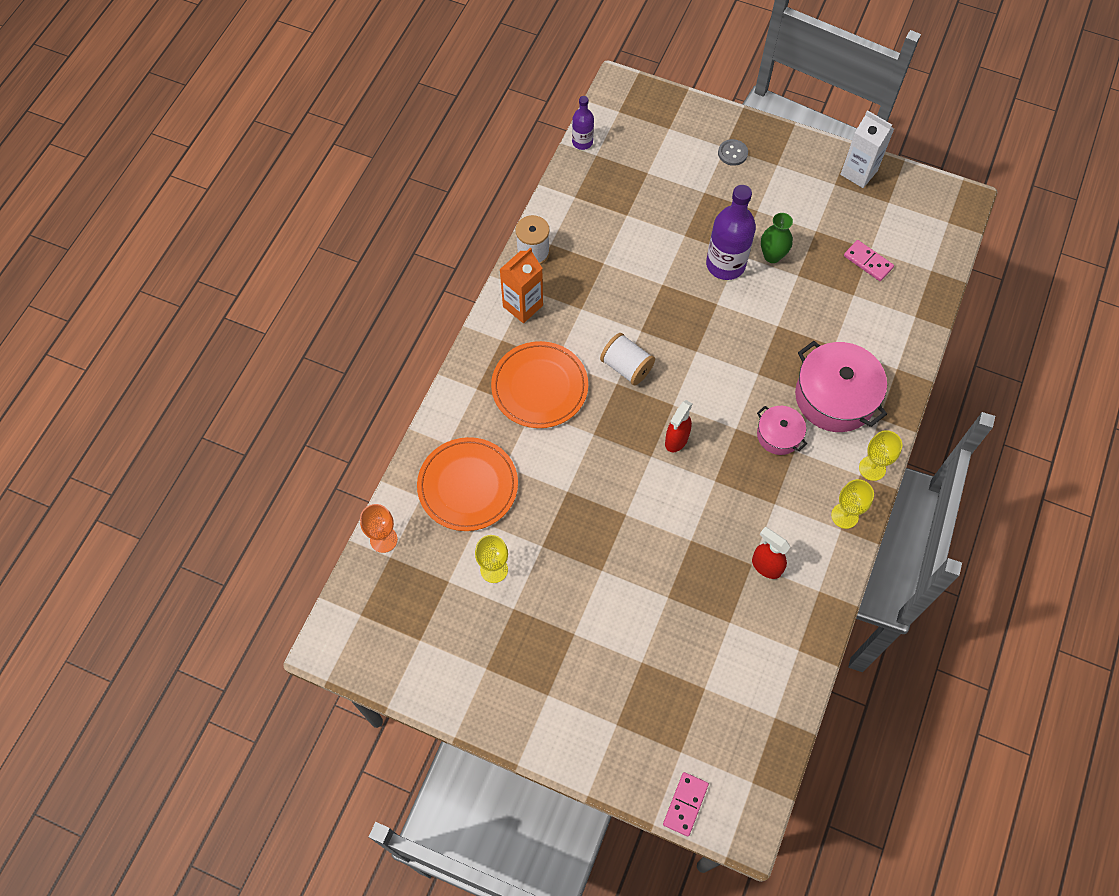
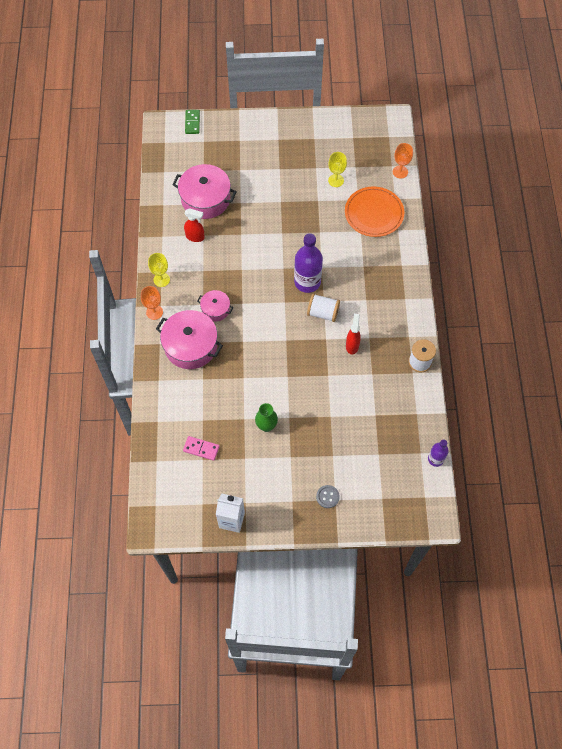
camera: 155 degrees right, 0 degrees up
(523, 306) = (405, 324): orange carton -> none
(539, 387) = (366, 280): orange plate -> none
(676, 440) = (273, 282): red spray bottle -> red spray bottle (352, 345)
(685, 804) = (192, 123): pink domino -> green domino
(722, 629) = (205, 199): none -> pink pot
(725, 264) = (294, 406): purple bottle -> purple bottle (307, 282)
(872, 468) = (154, 312): yellow goblet -> orange goblet

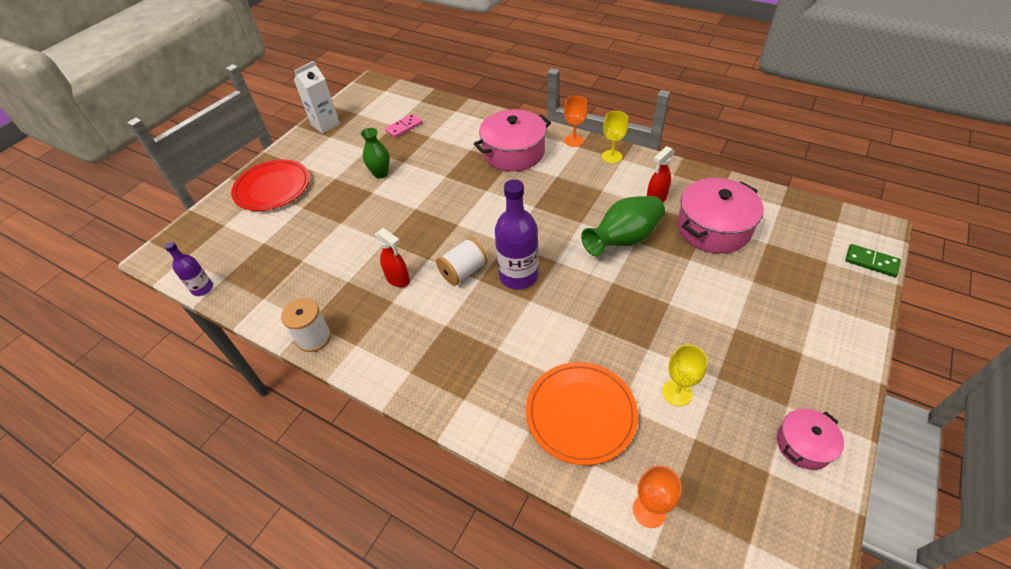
camera: 125 degrees right, 15 degrees down
(215, 309) = (543, 183): pink pot -> pink pot (803, 444)
(243, 240) = (623, 239): none -> green vase
(327, 497) = (272, 188): grey button -> red plate

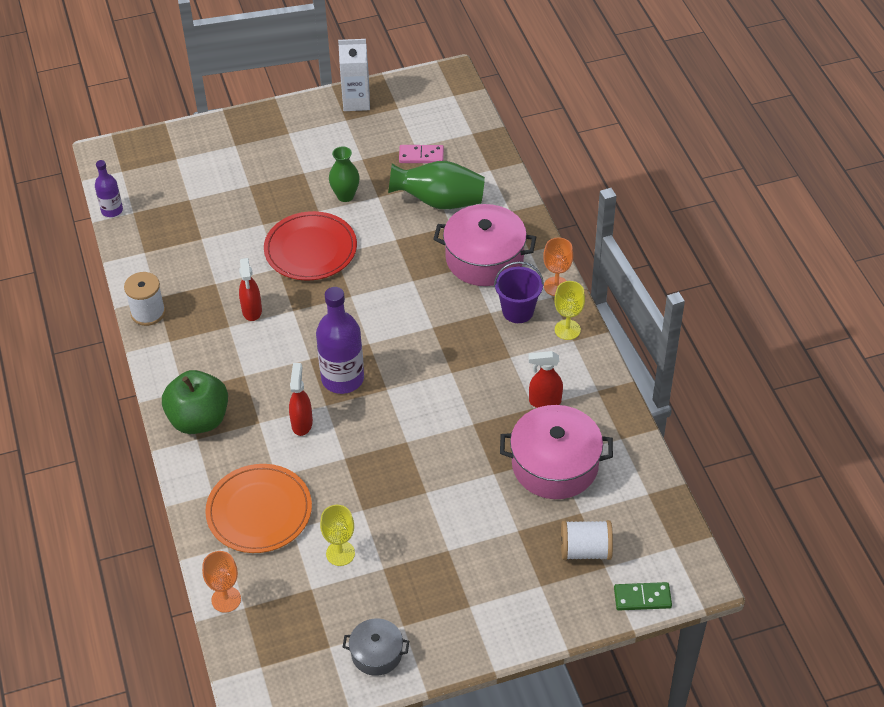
camera: 40 degrees right, 0 degrees up
(272, 188) = (245, 146): red plate -> red plate (310, 249)
(448, 383) = (199, 419): none -> green apple
(463, 272) = (306, 342): white spool -> white spool (585, 550)
(529, 325) = (302, 423): none -> red spray bottle
(571, 165) = (518, 311): none -> purple bucket
(623, 239) = (465, 414): green vase -> green vase (439, 201)
(803, 444) = (376, 653): pink pot -> grey pot
(871, 262) = (642, 598): green domino -> green domino turned 75 degrees counterclockwise

